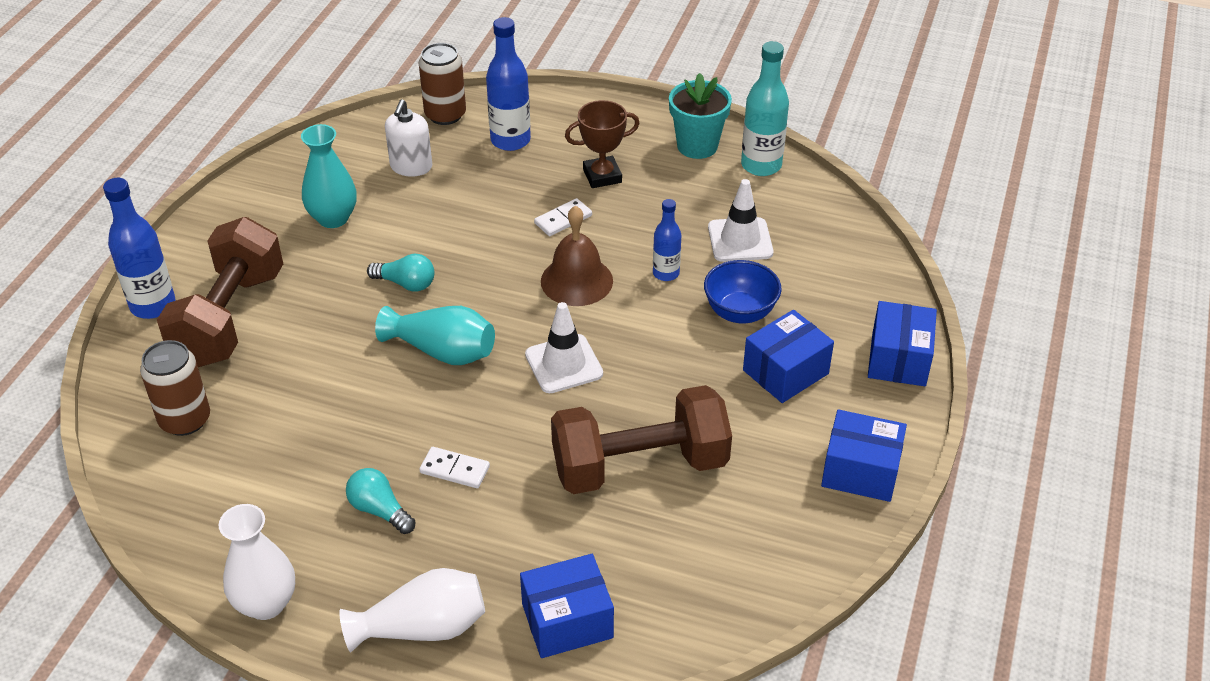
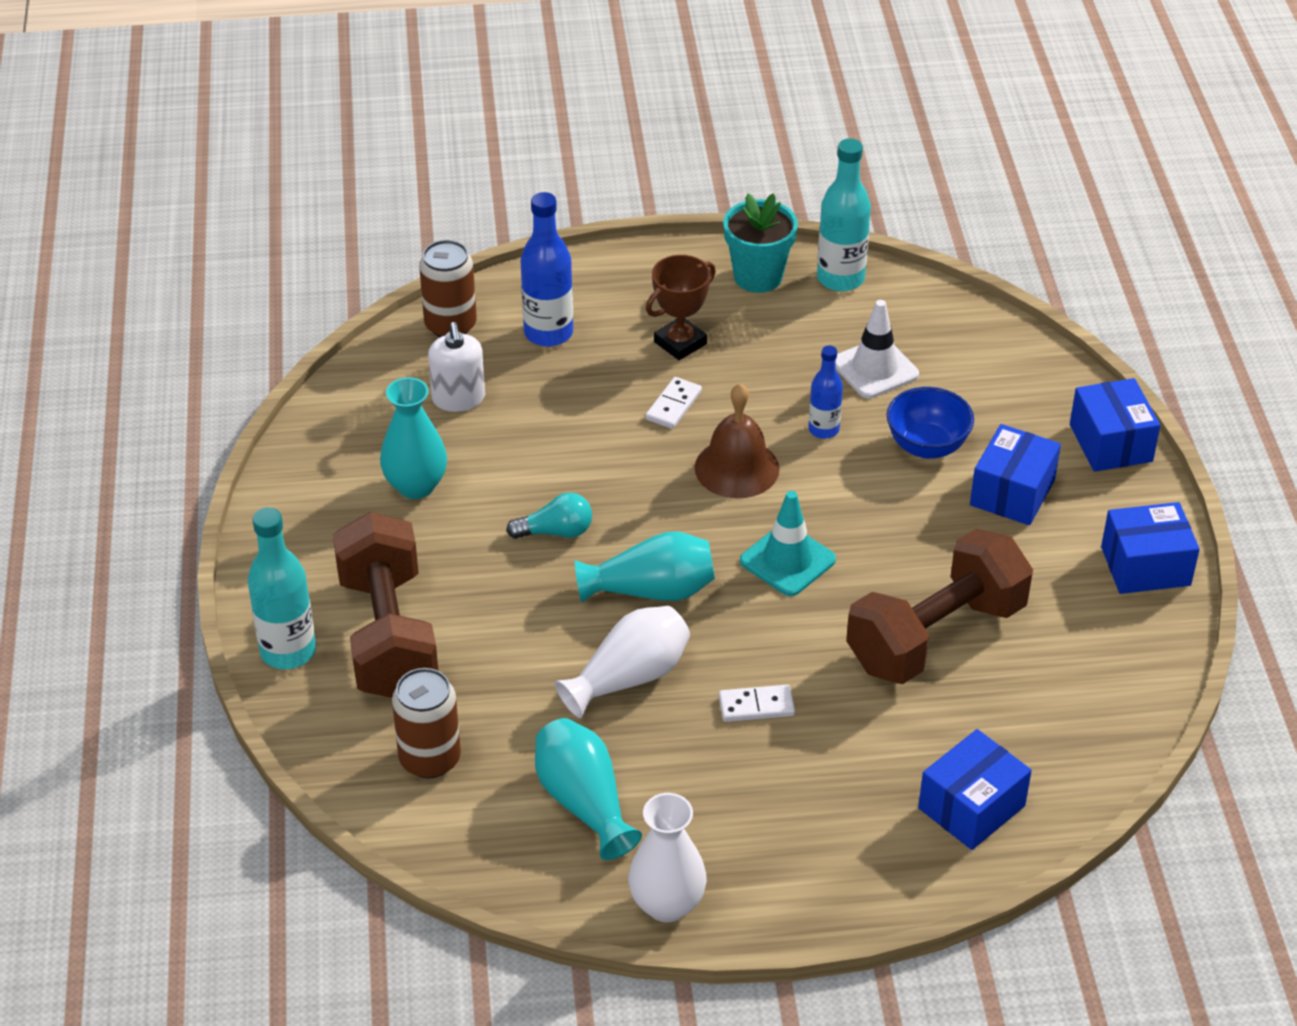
camera: 25 degrees left, 0 degrees up
(153, 305) = (288, 651): blue bottle -> turquoise bottle
(268, 496) = (584, 802): none -> turquoise vase
(379, 510) = (711, 773): turquoise light bulb -> none
(423, 628) = (839, 866): white vase -> white vase (629, 677)
(564, 364) = (787, 560): white traffic cone -> turquoise traffic cone

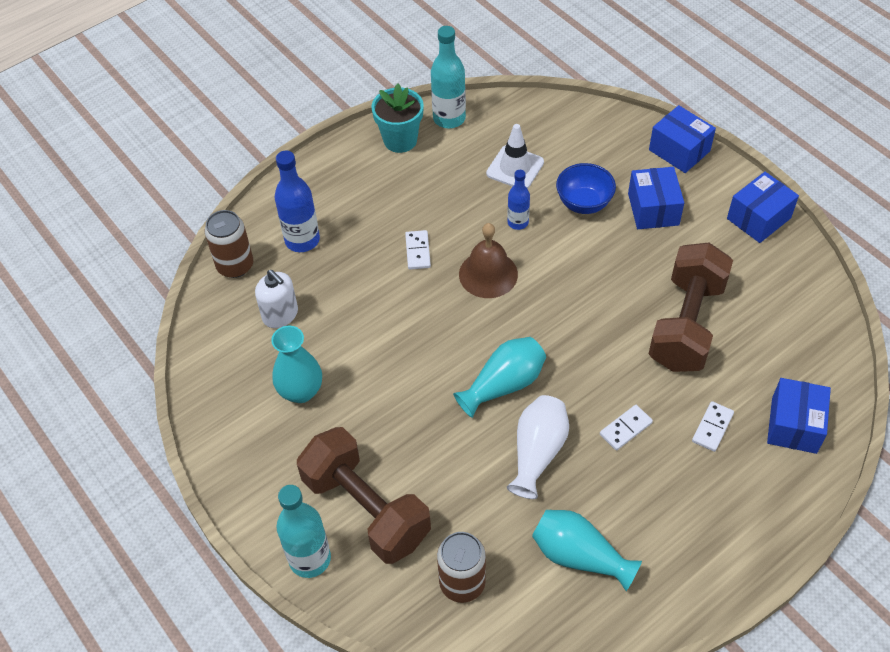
camera: 30 degrees left, 10 degrees up
(556, 532) = (414, 376): turquoise light bulb -> none
(667, 904) = (683, 597): white vase -> none
(680, 343) = (388, 207): brown trophy -> none
(787, 560) = (566, 320): turquoise traffic cone -> none
(864, 758) = (712, 427): none -> white domino

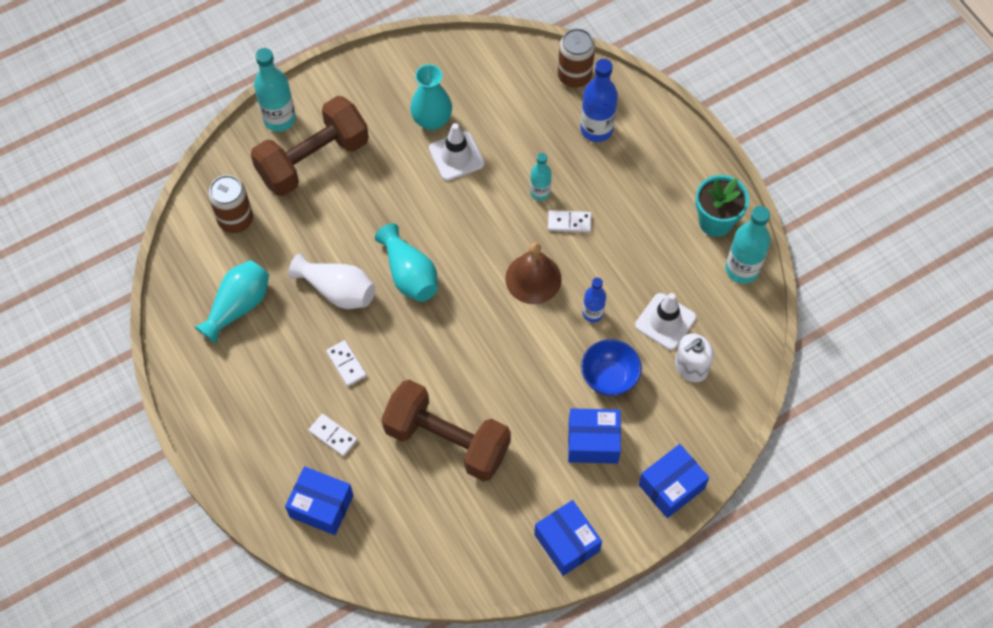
camera: 95 degrees right, 10 degrees up
(280, 315) = (514, 108): white soap dispenser -> white soap dispenser (691, 367)
(347, 361) = (456, 156): none -> white traffic cone
(385, 280) = (540, 192): none -> turquoise bottle

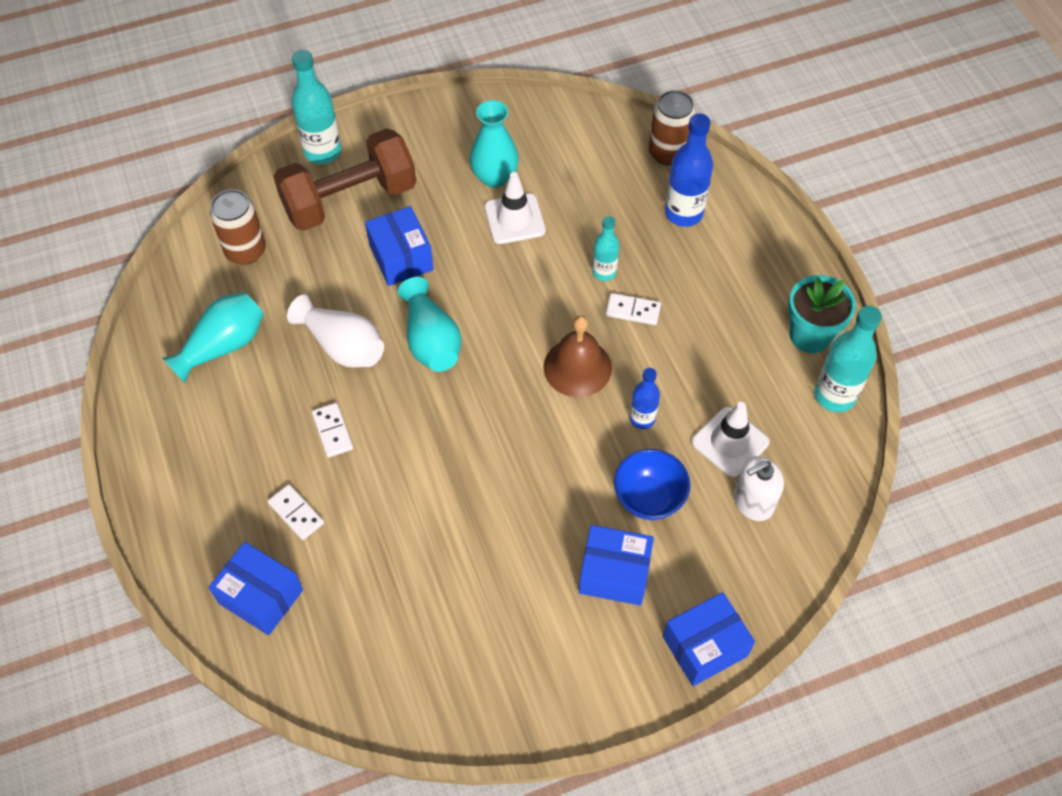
camera: 10 degrees right, 5 degrees down
(447, 440) = (433, 541): brown dumbbell -> none
(567, 543) = (557, 696): blue box -> blue box (401, 257)

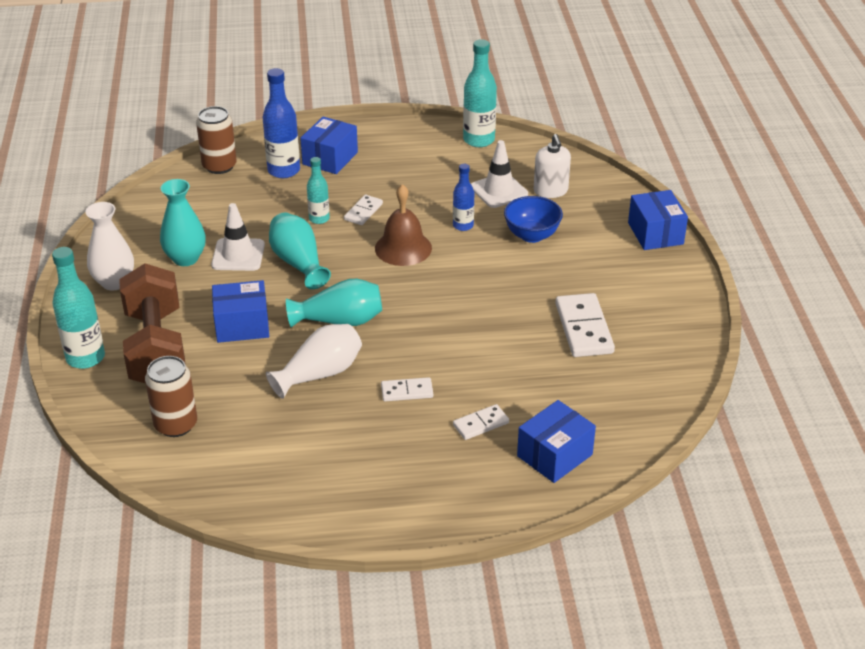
camera: 75 degrees left, 20 degrees down
(223, 345) = (281, 452): turquoise vase -> turquoise vase (298, 263)
(439, 134) = (114, 282): none -> white vase
(483, 590) = (584, 328): none -> white domino
(614, 573) = (588, 262): blue box -> blue box (330, 158)
(810, 335) = (424, 139): turquoise flower pot -> none

